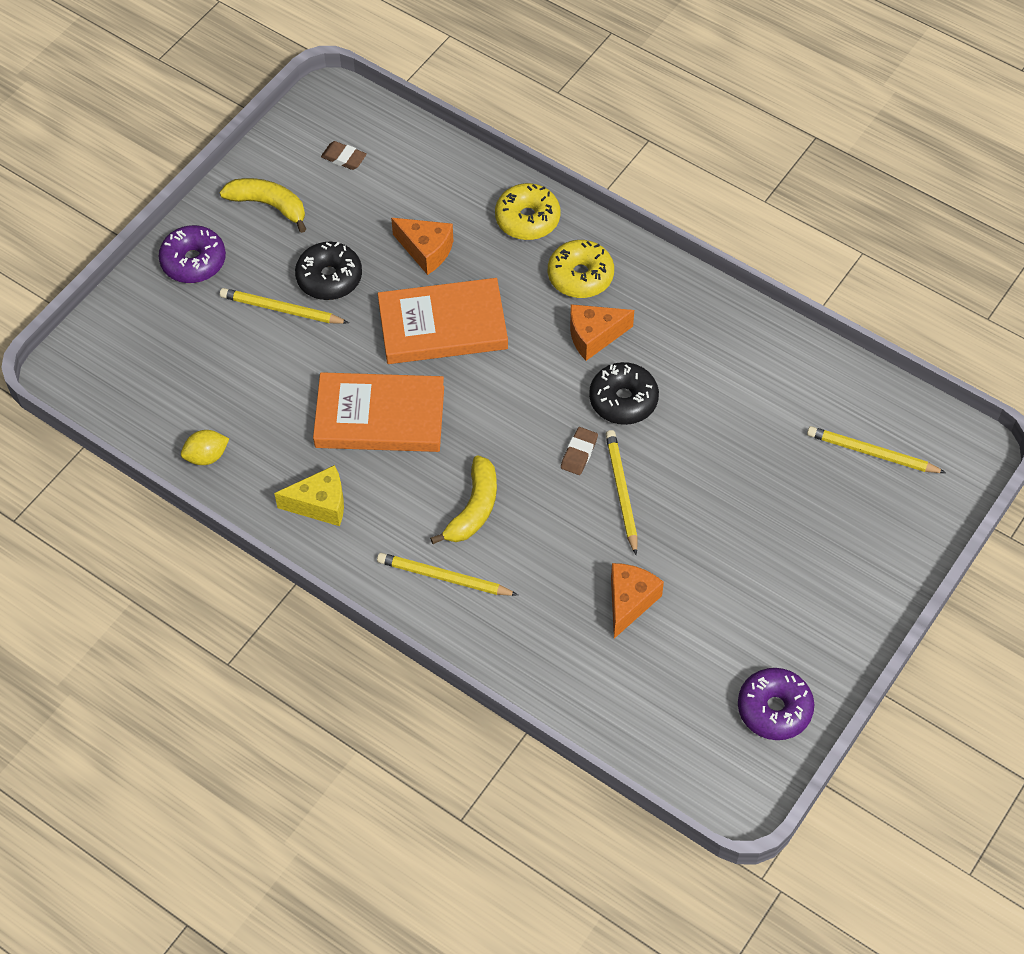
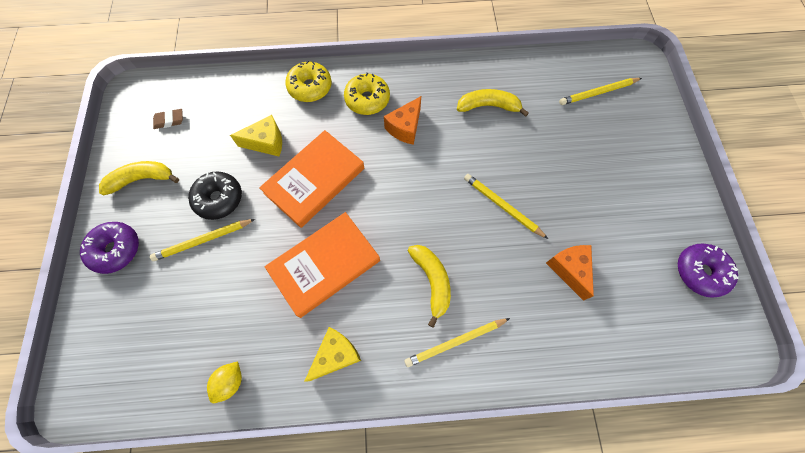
camera: 40 degrees left, 10 degrees up
(426, 251) = (266, 143): orange cheese -> yellow cheese
(579, 453) = (459, 200): brown eraser -> none
(623, 400) = (453, 152): black donut -> none
(716, 377) = (488, 106): none -> yellow banana

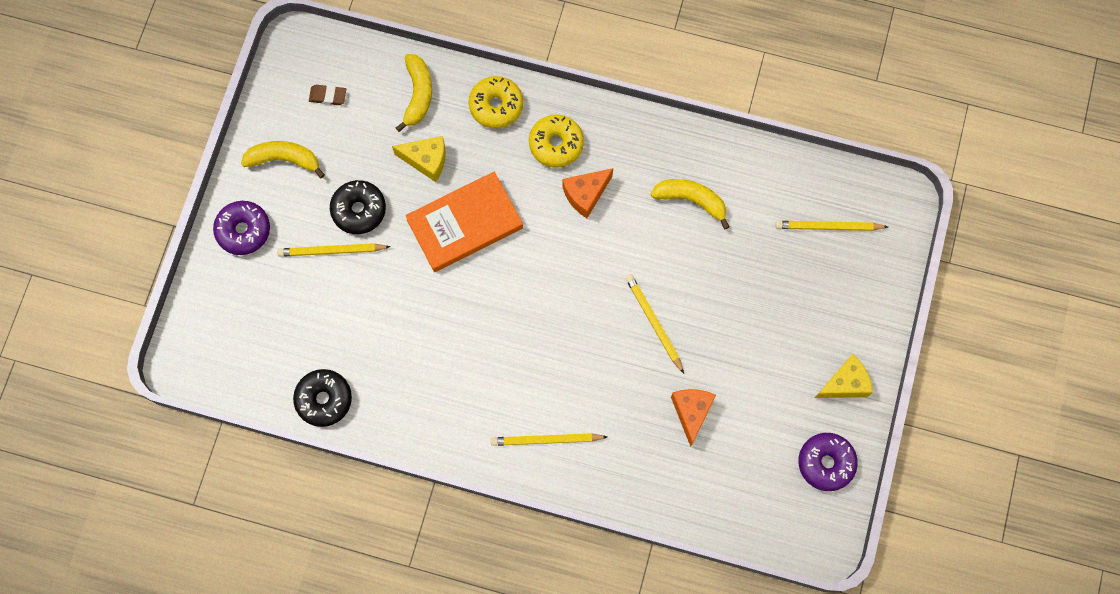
camera: 20 degrees right, 5 degrees up
(230, 382) = (324, 399): yellow lemon -> black donut
(324, 265) = (446, 320): orange book -> none
(336, 355) = (428, 411): yellow cheese -> yellow cheese (845, 384)
(432, 281) = (547, 374): yellow banana -> yellow banana (418, 94)

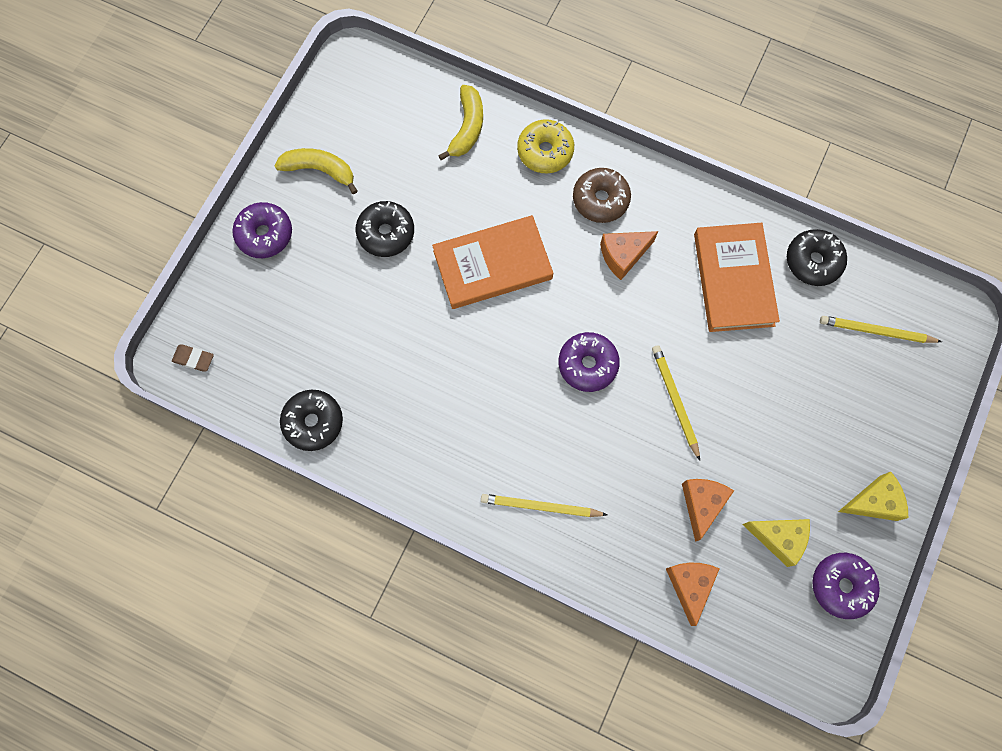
camera: 10 degrees right, 0 degrees up
(328, 96) = (376, 115): brown eraser -> brown eraser (193, 359)
(332, 251) = (351, 270): yellow pencil -> none
(426, 160) = (464, 194): yellow cheese -> yellow cheese (778, 538)
(556, 144) = (600, 200): yellow donut -> brown donut
(568, 303) = (587, 364): none -> purple donut
(691, 200) = (733, 279): yellow banana -> orange book
(691, 487) = (689, 585): none -> orange cheese
(762, 171) = (813, 261): none -> black donut

